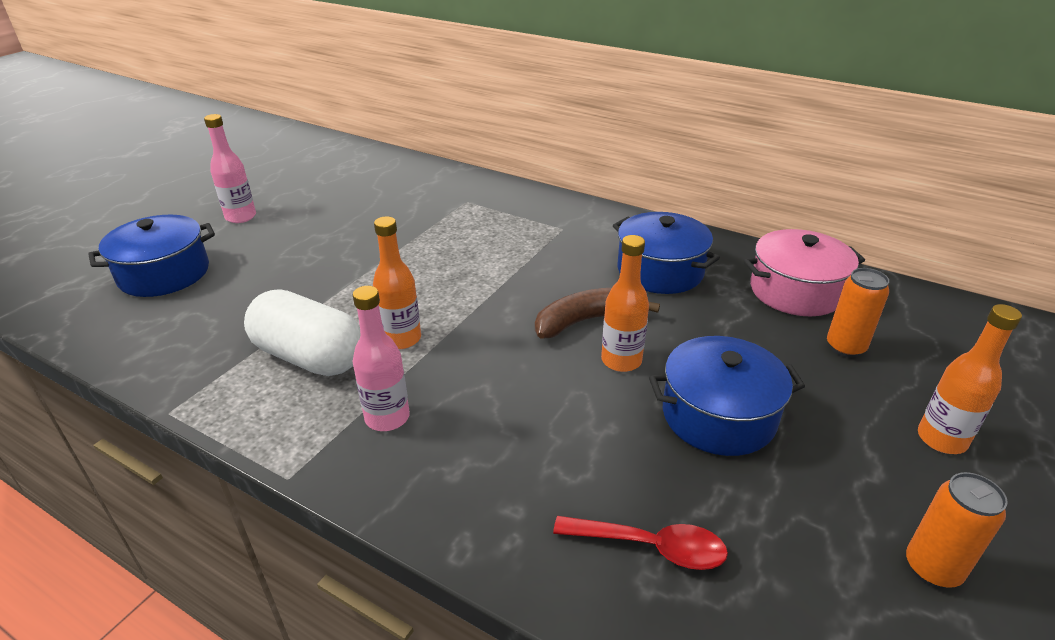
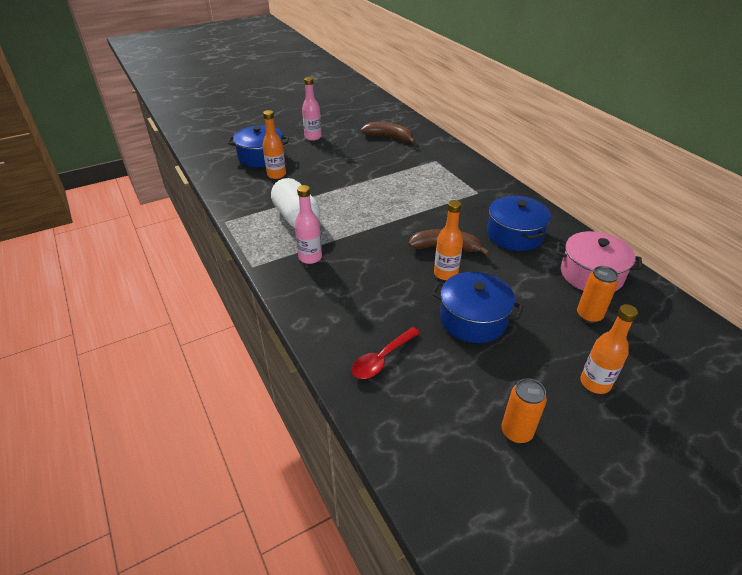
camera: 30 degrees right, 5 degrees up
(370, 186) = (389, 137): none -> brown banana
(401, 339) = (344, 224): orange bottle -> orange bottle (276, 175)
(650, 547) = (382, 359): red spoon -> red spoon turned 90 degrees clockwise

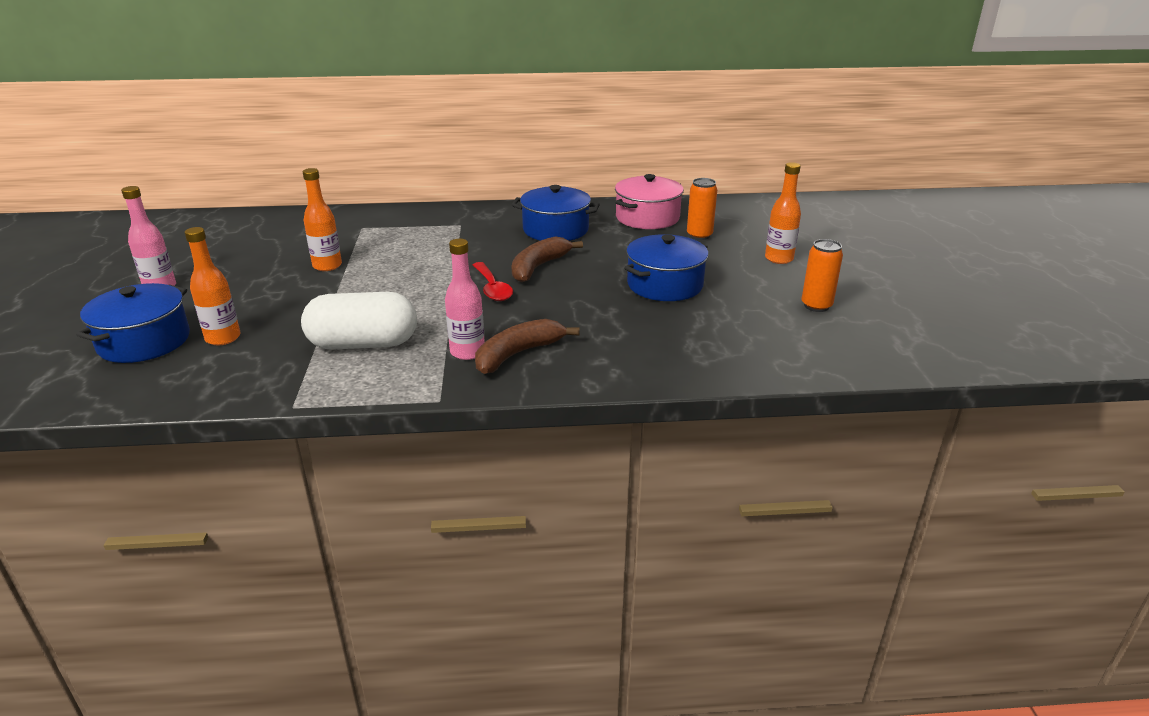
camera: 65 degrees left, 10 degrees down
(382, 359) = (688, 346): red spoon -> red spoon (492, 288)
(389, 137) = (260, 238): brown banana -> brown banana (518, 354)
(445, 273) = (583, 279): orange bottle -> orange bottle (327, 266)

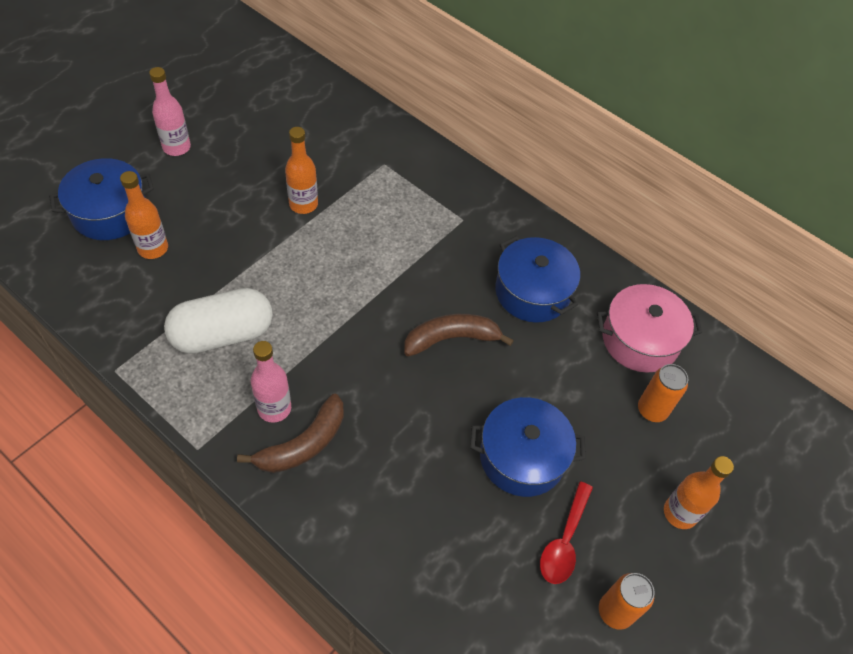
camera: 40 degrees right, 25 degrees up
(363, 344) = (223, 334): white capsule -> white capsule turned 60 degrees counterclockwise
(492, 288) = (382, 339): red spoon -> red spoon (564, 541)
(518, 354) = (303, 444): brown banana -> brown banana turned 135 degrees clockwise

